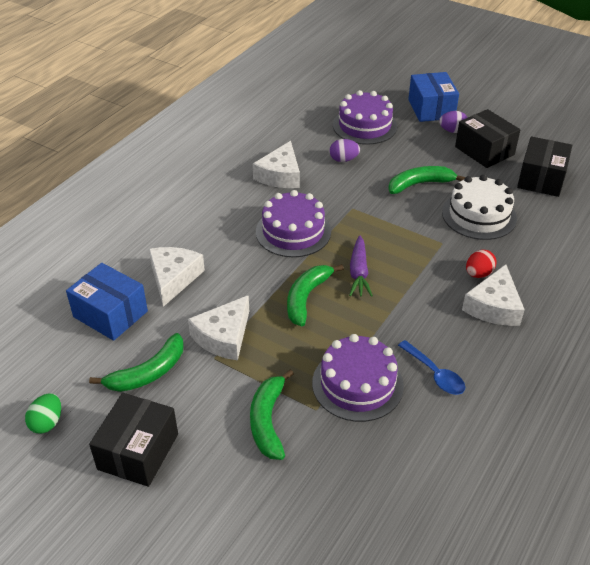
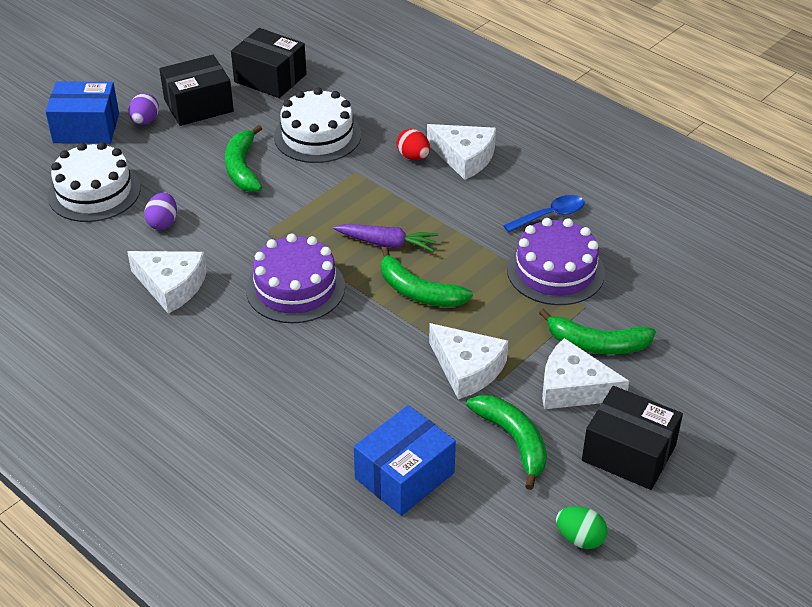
camera: 80 degrees left, 0 degrees up
(173, 278) = (352, 409): white cheese -> white cheese (573, 388)
(364, 126) = (94, 192): purple cake -> white cake

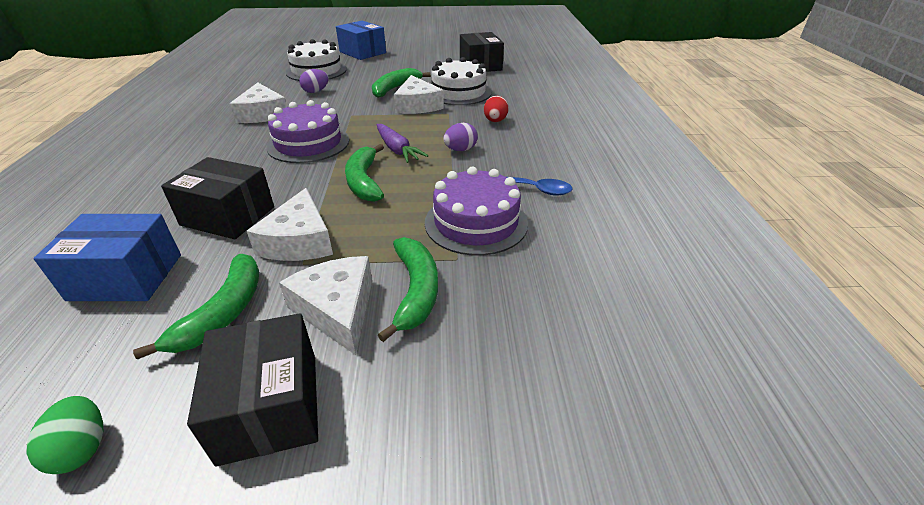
camera: 45 degrees right, 5 degrees down
(145, 121) = (390, 59): purple egg -> purple egg (460, 150)
(198, 105) = (425, 62): black box -> black box (228, 216)
(464, 157) = (528, 134): white cheese -> white cheese (417, 105)
(596, 344) = (415, 291): green banana -> green banana turned 150 degrees counterclockwise

